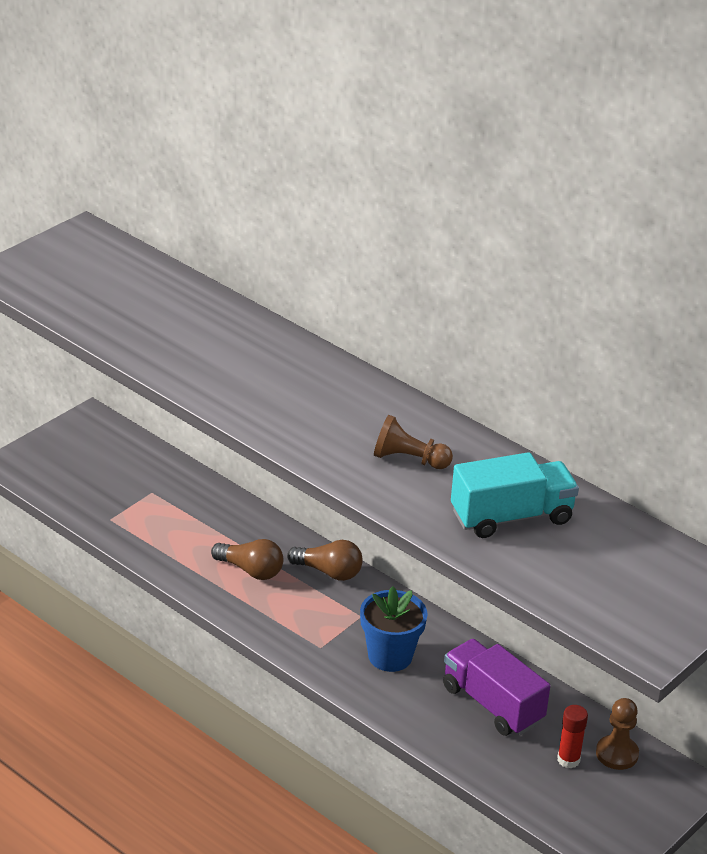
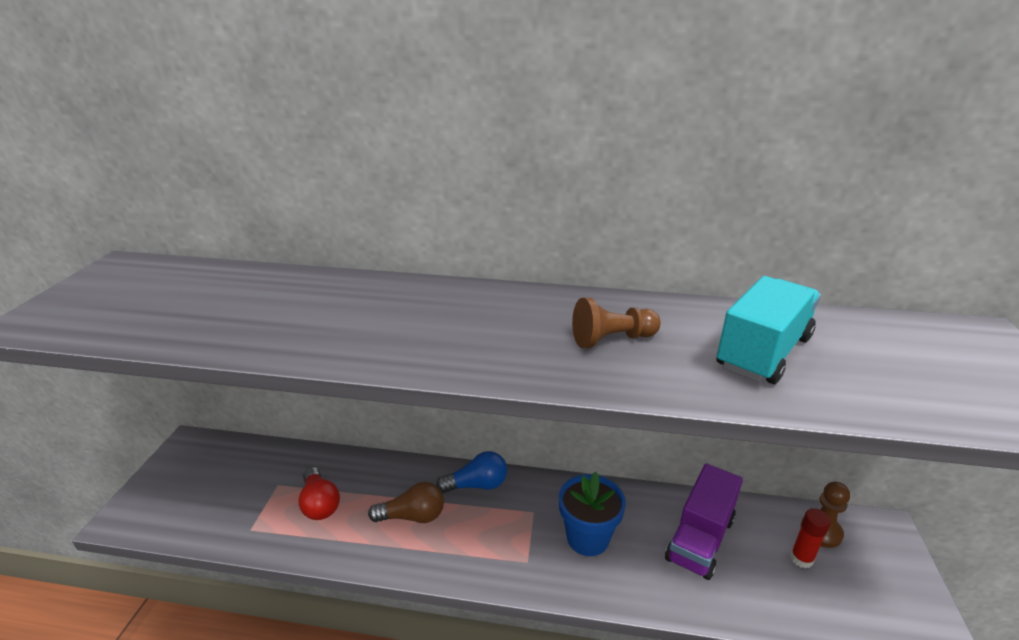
camera: 30 degrees left, 5 degrees down
(178, 524) = (320, 504): none -> red light bulb
(329, 572) = (477, 485): brown light bulb -> blue light bulb
(492, 704) = (700, 539): purple truck -> purple truck turned 75 degrees counterclockwise

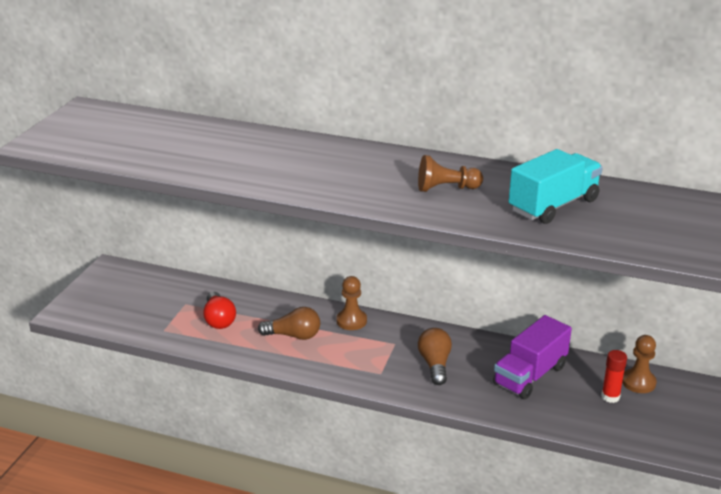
camera: 10 degrees right, 0 degrees up
(477, 485) = (351, 321): blue light bulb -> brown pawn
(587, 538) = (435, 364): blue flower pot -> brown light bulb

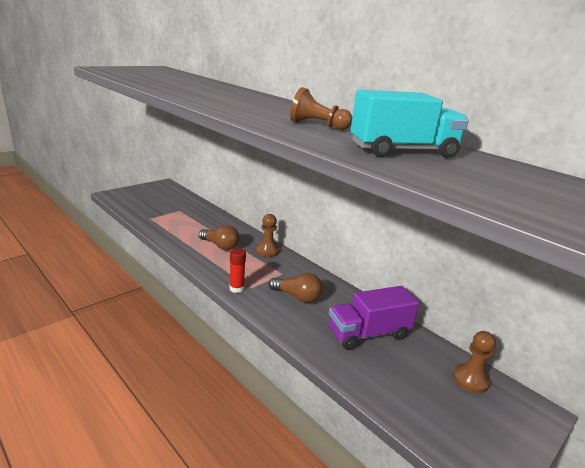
camera: 25 degrees right, 5 degrees down
(219, 320) = (187, 223): red light bulb -> none
(435, 364) = (297, 297): brown light bulb -> brown light bulb turned 90 degrees clockwise
(610, 397) = (431, 381): red glue stick -> red glue stick (236, 288)

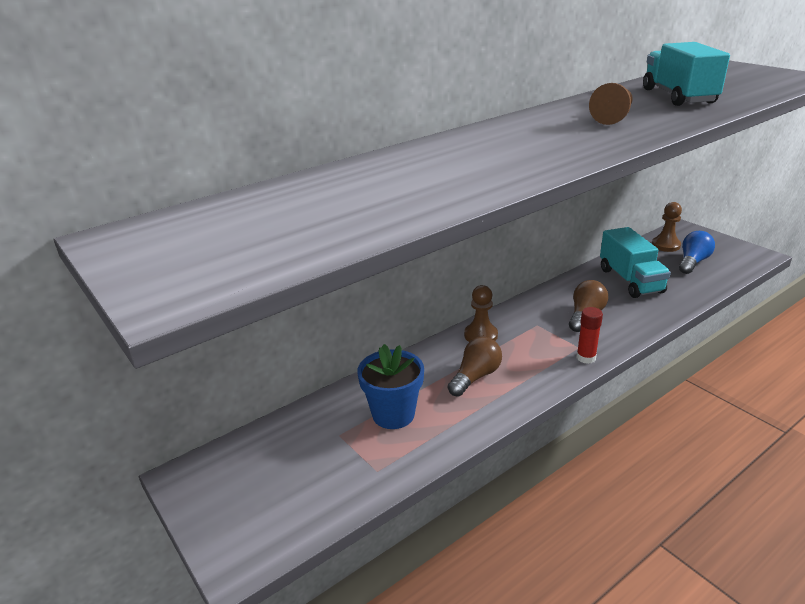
camera: 80 degrees left, 5 degrees up
(191, 222) = (393, 414): none -> blue flower pot
(368, 333) = (630, 280): purple truck -> turquoise truck
(432, 393) = (692, 262): none -> blue light bulb

